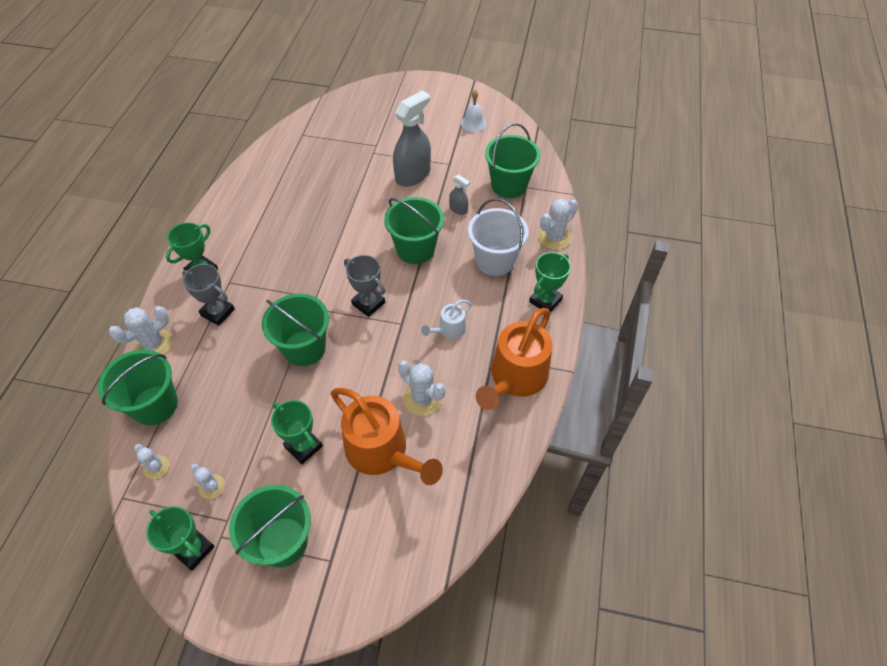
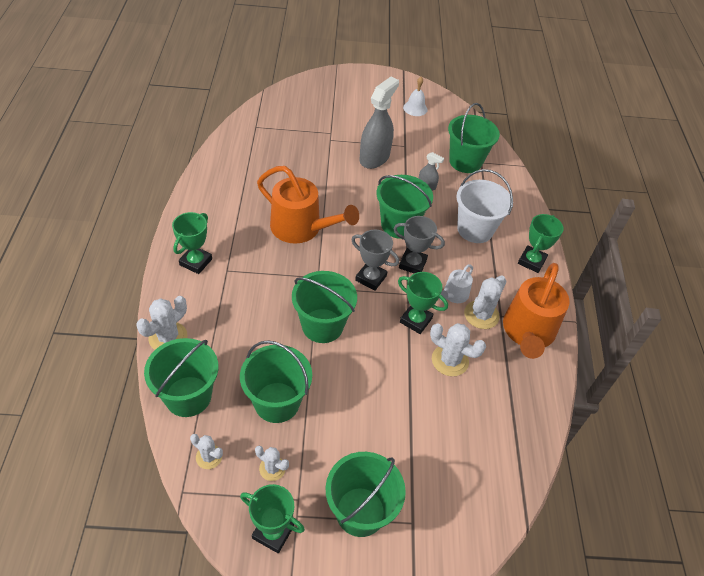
camera: 15 degrees left, 5 degrees down
(218, 312) = (225, 300): grey trophy -> grey trophy (412, 264)
(236, 421) = (277, 402): none -> green bucket
(303, 446) = (351, 418): green trophy -> green trophy (415, 320)
(382, 451) = (428, 414): orange watering can -> orange watering can (301, 228)
(554, 237) = (520, 205): white cactus -> white cactus (481, 315)

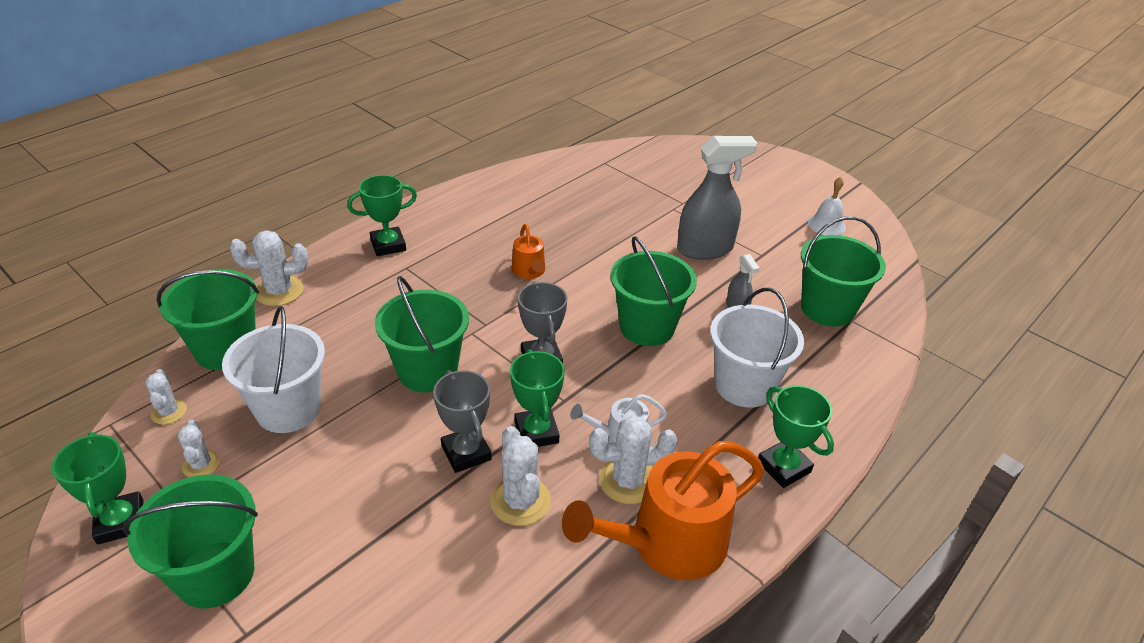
camera: 45 degrees right, 10 degrees down
(277, 402) = (288, 409): green bucket -> white bucket
(301, 228) = (529, 271): orange watering can -> orange watering can, size x0.49
(412, 264) = (610, 374): grey trophy -> grey trophy (466, 453)
(531, 261) = (783, 467): green trophy -> green trophy turned 75 degrees clockwise

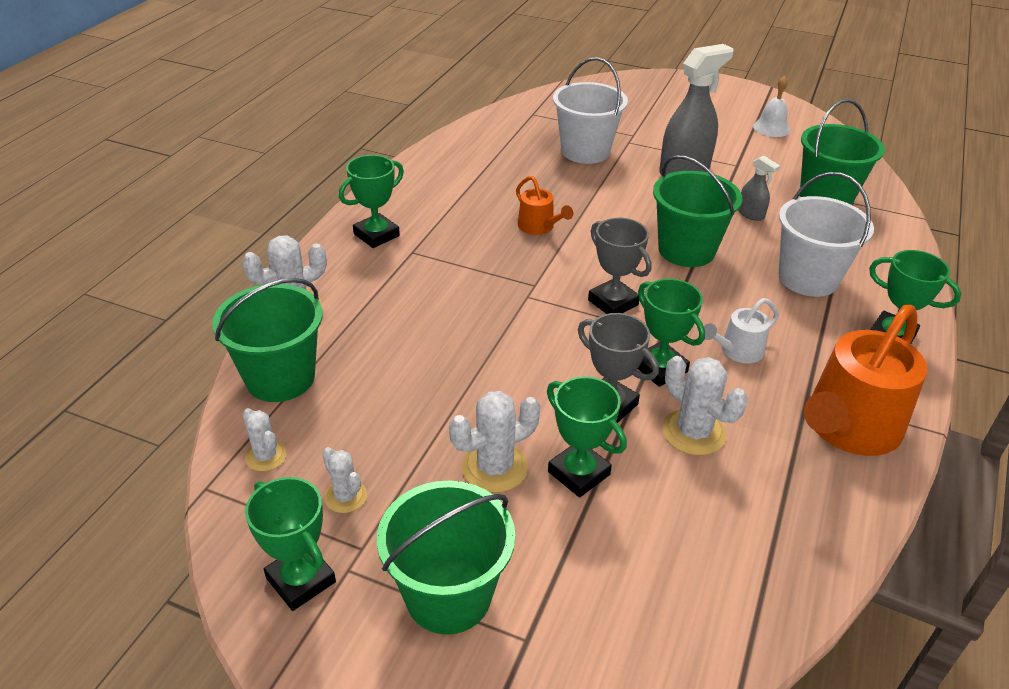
camera: 20 degrees left, 0 degrees up
(288, 409) = (397, 416): white bucket -> white bucket (585, 151)
(394, 505) = (578, 473): none -> green trophy
(427, 371) = (512, 342): green bucket -> none
(628, 481) = (773, 386): white cactus -> white cactus (494, 467)

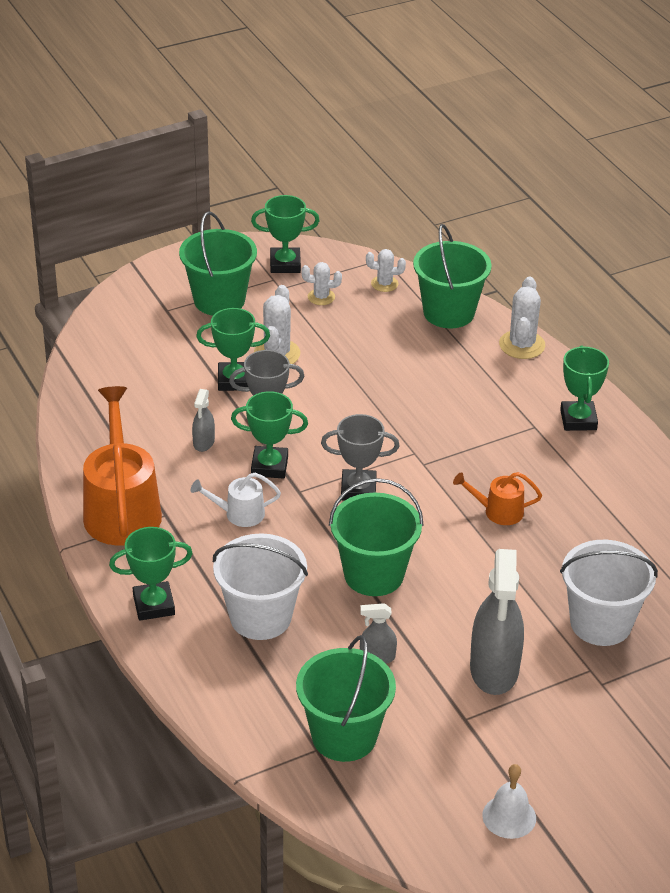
camera: 130 degrees right, 0 degrees up
(693, 432) = (203, 442): white cactus -> grey spray bottle
(737, 351) = (239, 514): white watering can -> white watering can turned 105 degrees counterclockwise

